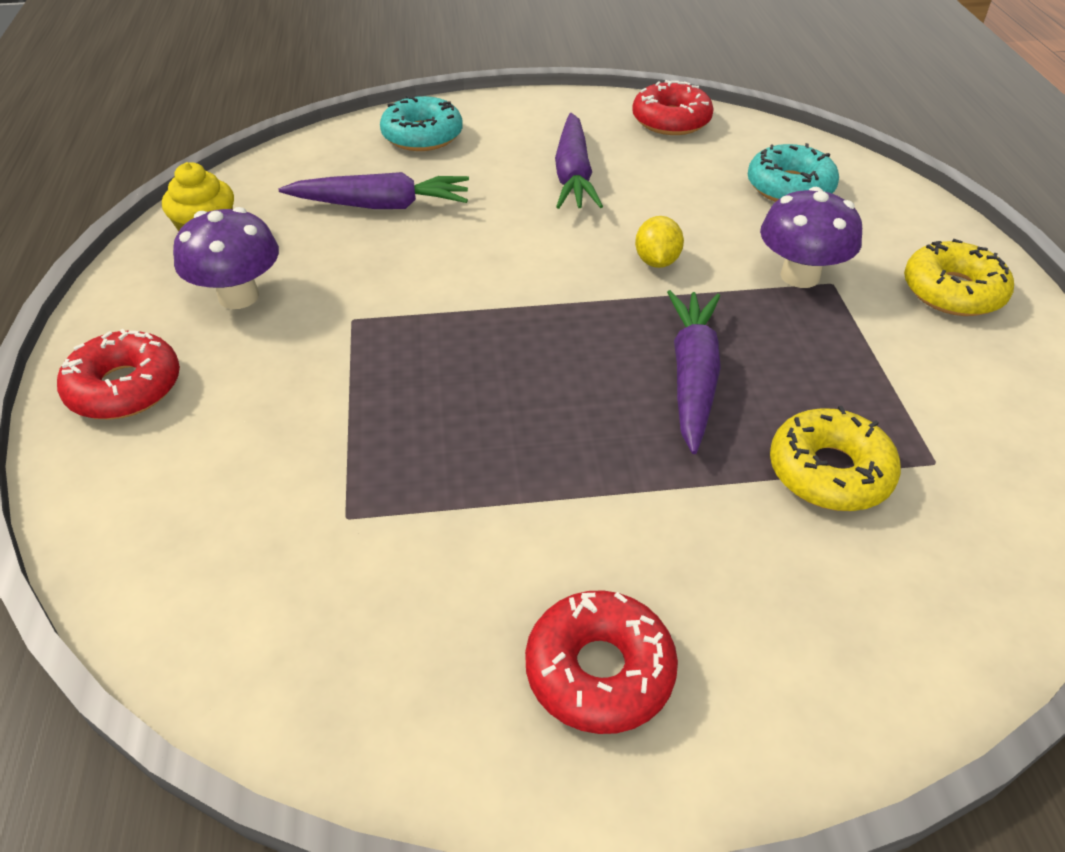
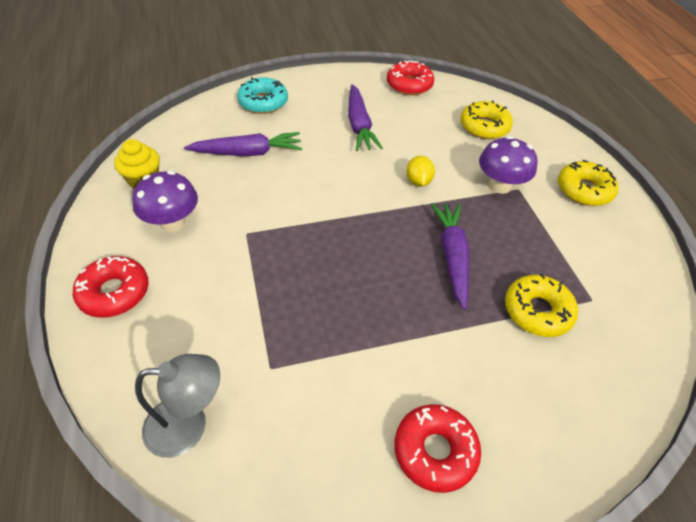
camera: 10 degrees left, 5 degrees up
(194, 588) = (189, 425): none -> grey lamp
(790, 187) = (484, 127): turquoise donut -> yellow donut

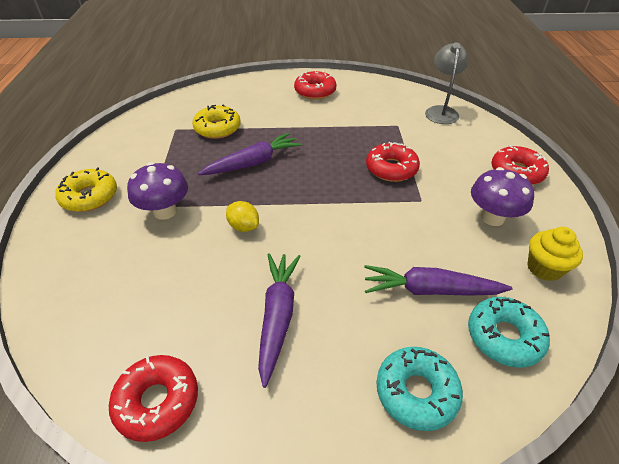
camera: 165 degrees left, 5 degrees down
(189, 425) = (441, 111): grey lamp -> grey lamp turned 90 degrees clockwise
(199, 132) = (504, 337): none -> turquoise donut
(280, 273) = (391, 168): none -> red donut
(418, 181) = (244, 226): yellow lemon -> yellow lemon turned 60 degrees counterclockwise
(452, 256) = (253, 163): purple carrot -> purple carrot turned 135 degrees counterclockwise
(484, 127) = (113, 289): yellow donut -> none

